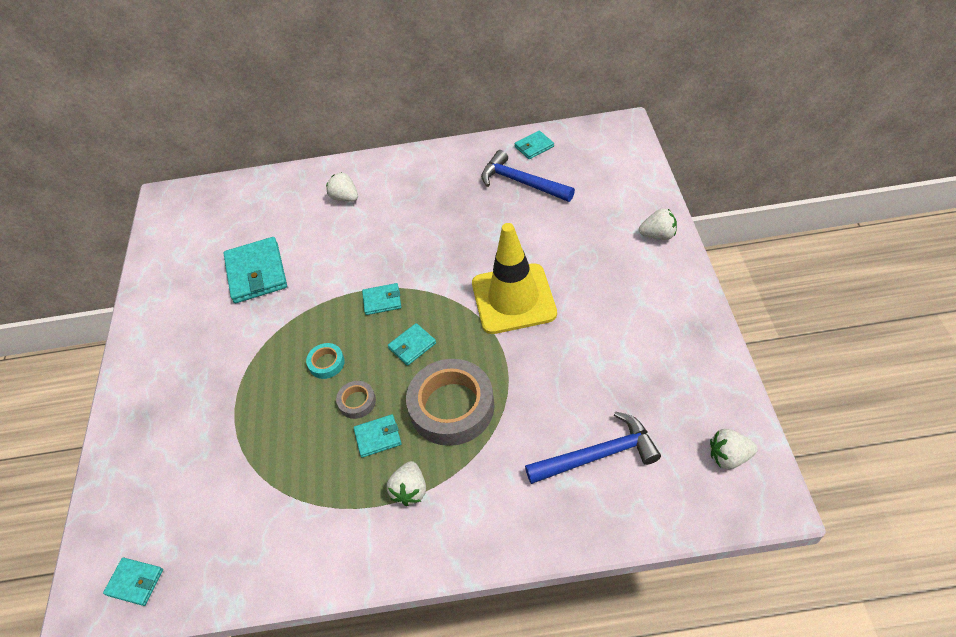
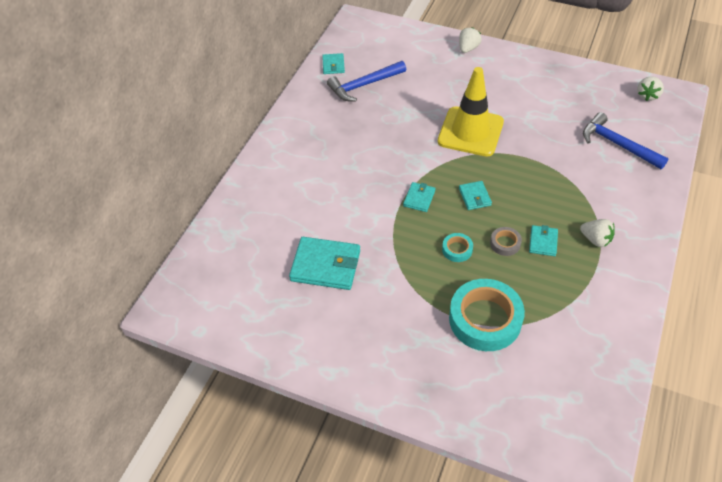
camera: 65 degrees left, 0 degrees up
(135, 582) = (590, 426): turquoise wallet -> none
(242, 427) = (485, 319): none -> turquoise tape
(345, 198) = (287, 183): white strawberry -> none
(452, 407) = (541, 195): grey tape -> none
(598, 455) = (617, 144): blue hammer -> blue hammer turned 60 degrees counterclockwise

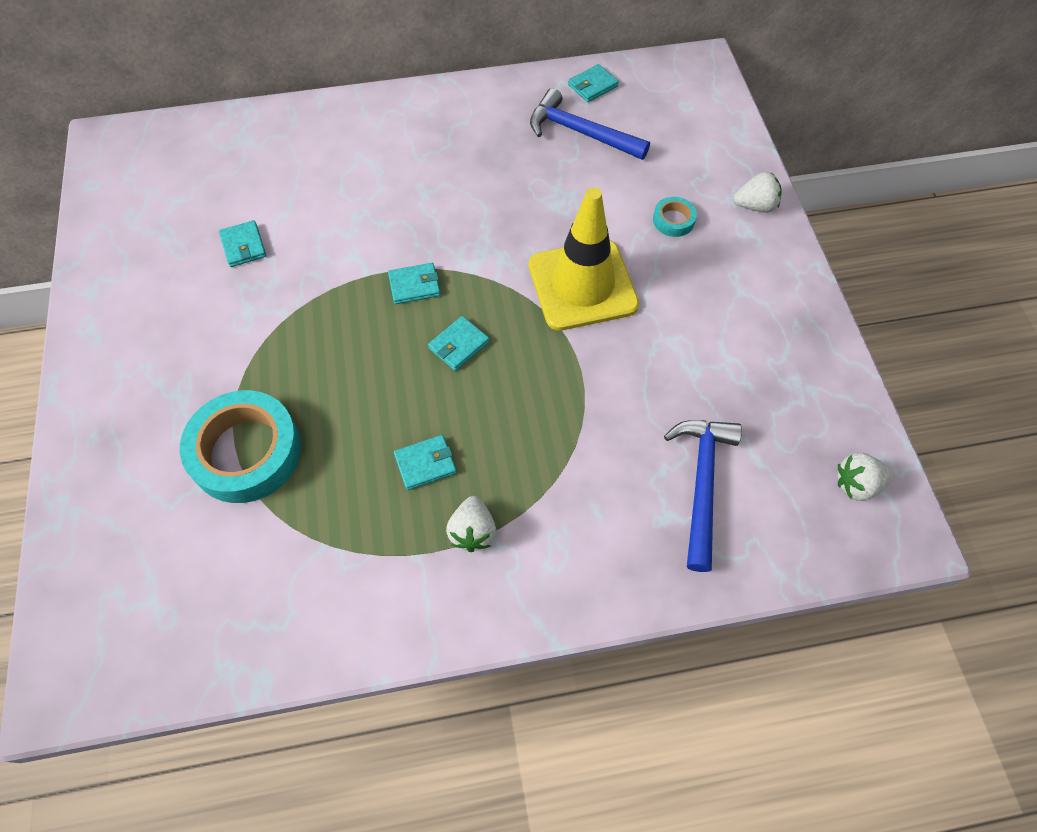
camera: 55 degrees right, 10 degrees up
(325, 265) = (244, 246): turquoise wallet -> turquoise wallet, size x0.53
(457, 249) = (349, 367): turquoise tape -> turquoise tape (673, 220)
(505, 243) = (394, 418): grey tape -> none

